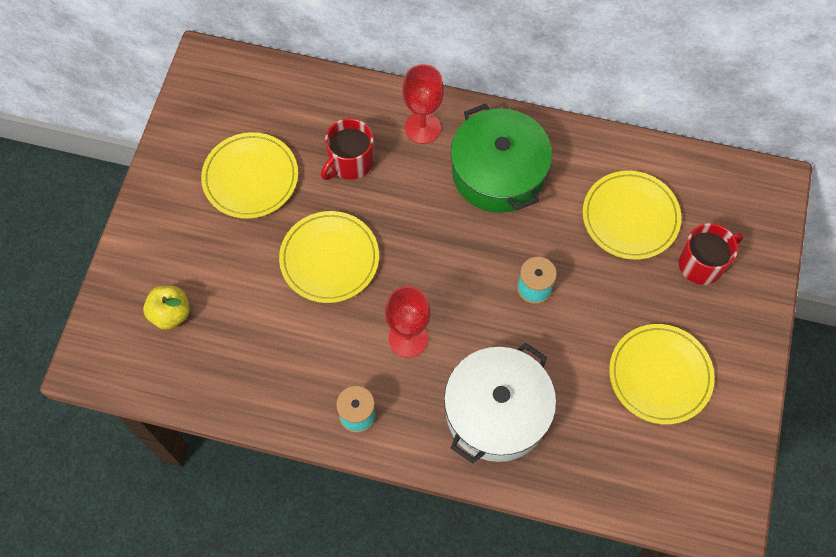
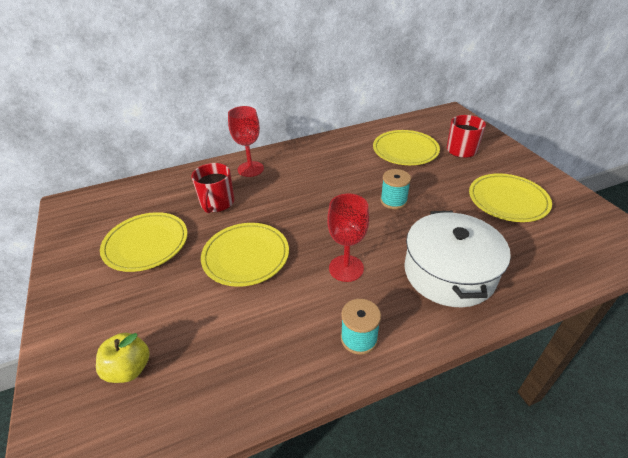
camera: 35 degrees left, 25 degrees down
(498, 172) = (315, 166): green pot -> none

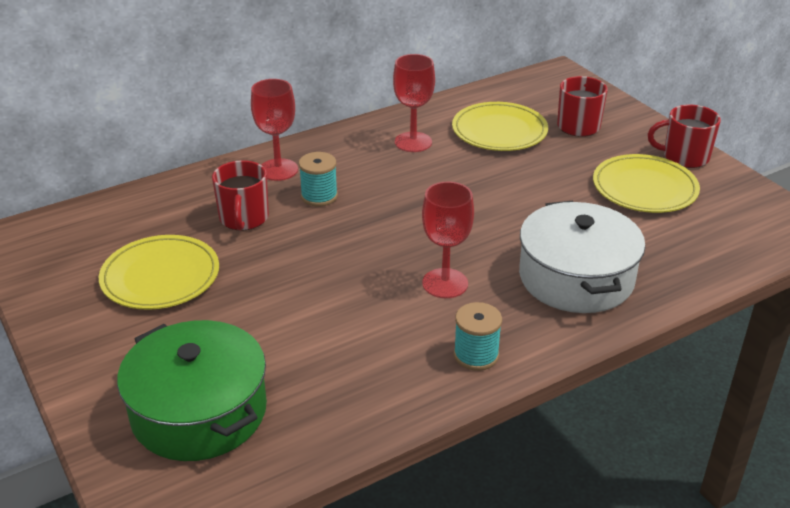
camera: 10 degrees left, 5 degrees down
(129, 369) = (199, 411): yellow apple -> green pot
(246, 256) = (307, 280): yellow plate -> none
(345, 155) = (413, 142): none -> red goblet
(393, 201) = (493, 199): turquoise spool -> turquoise spool (319, 196)
(539, 177) = (684, 157): none -> red mug

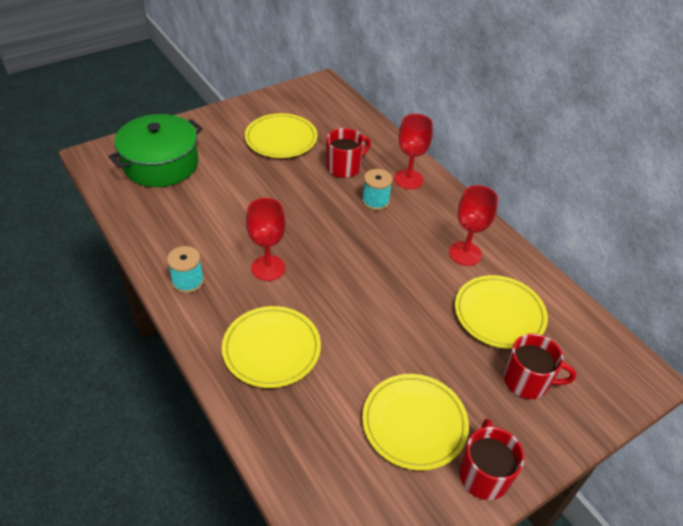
camera: 85 degrees right, 10 degrees up
(244, 218) = (344, 167): red mug -> red mug turned 150 degrees clockwise
(576, 278) = (271, 349): white pot -> yellow plate

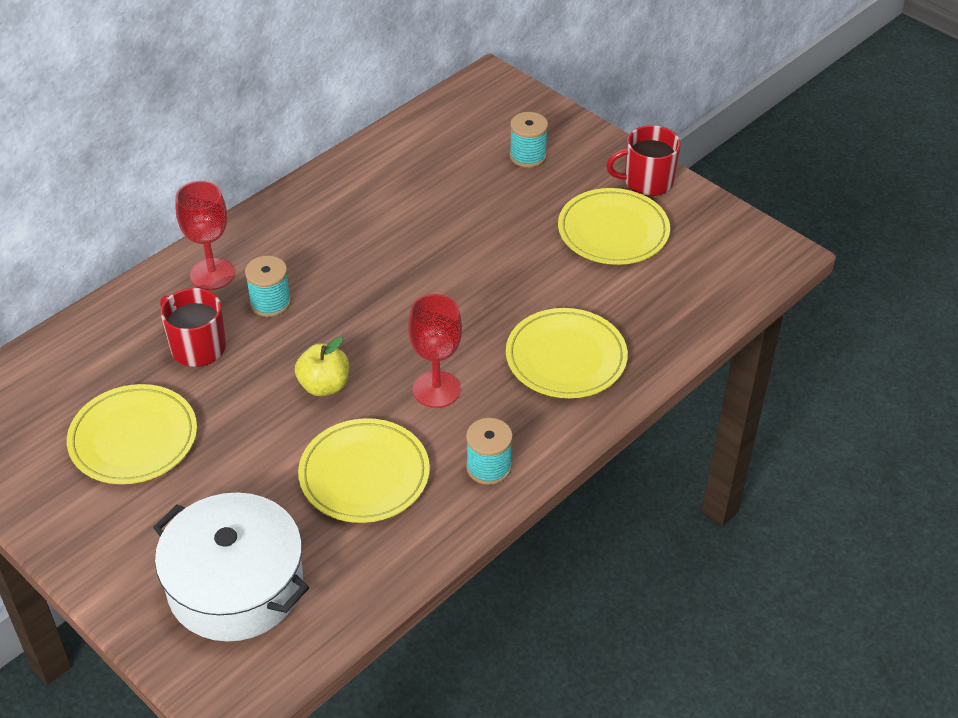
camera: 100 degrees left, 0 degrees up
(161, 164) = (235, 585): green pot -> white pot
(292, 215) = (324, 385): none -> yellow apple
(465, 253) = (352, 209): red goblet -> none
(499, 314) = (443, 178): yellow plate -> yellow plate (364, 474)
(527, 381) = (528, 156): red mug -> turquoise spool

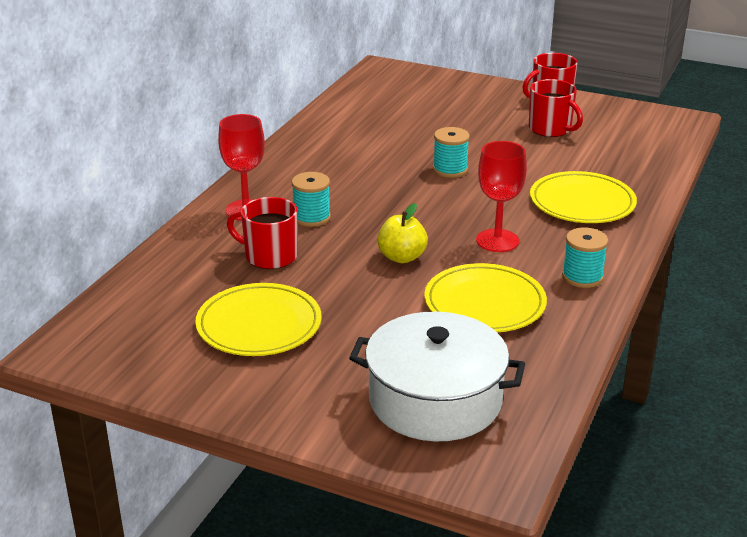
camera: 20 degrees left, 15 degrees down
(528, 156) = (448, 101): turquoise spool -> turquoise spool (450, 170)
(613, 231) = (551, 129): yellow plate -> red mug

